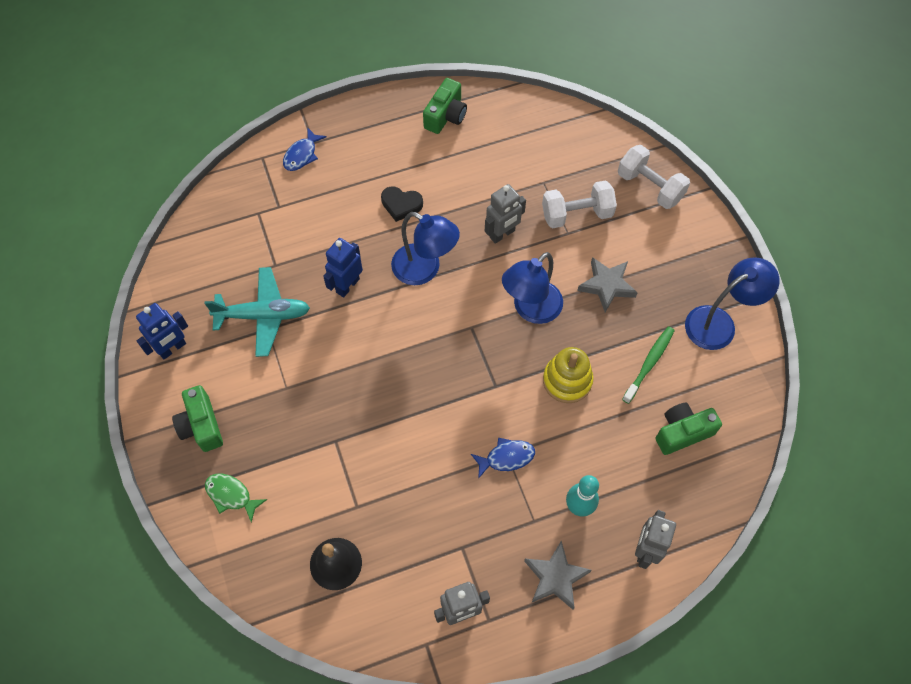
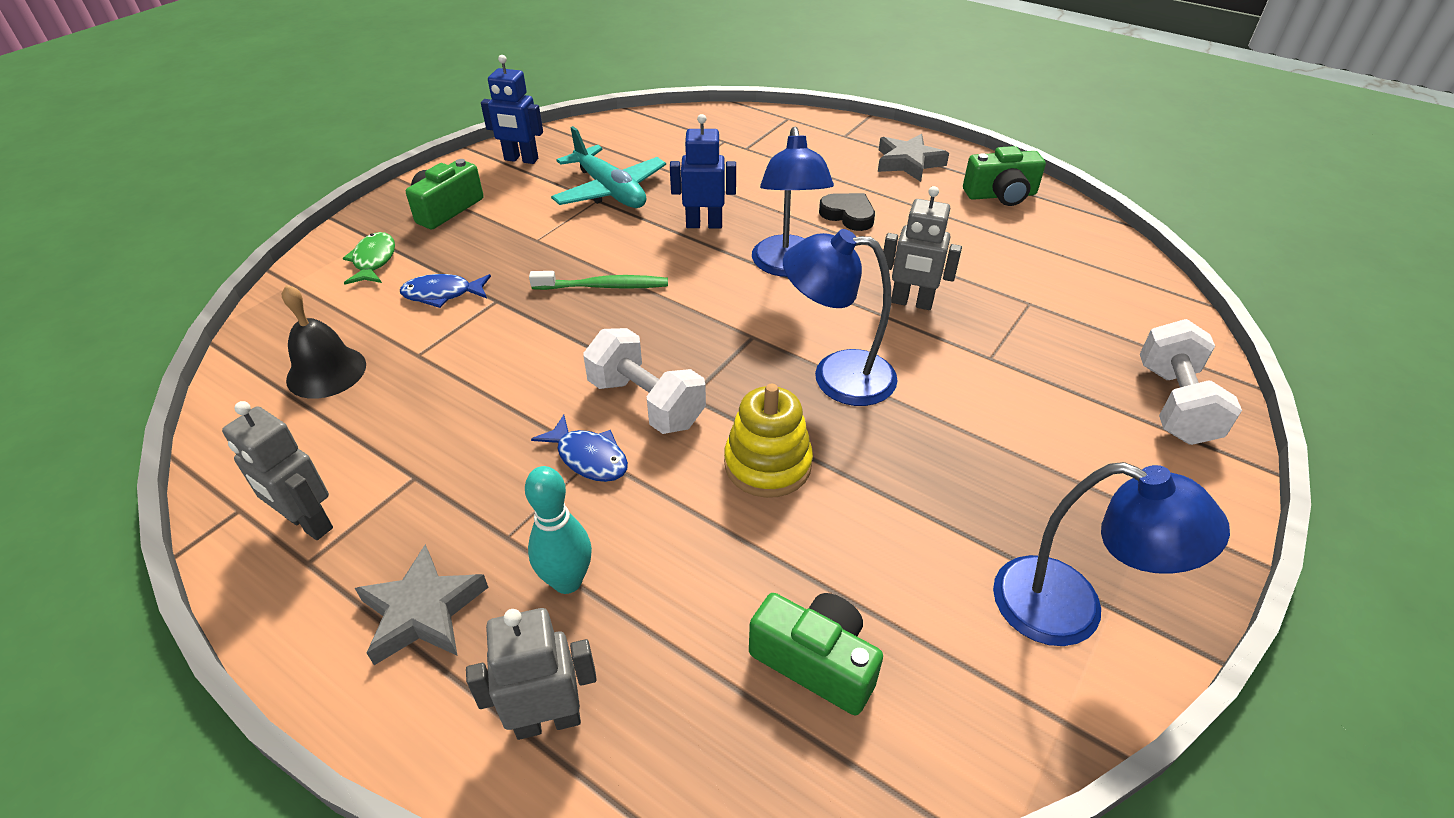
camera: 55 degrees right, 20 degrees down
(302, 155) = (821, 136): blue fish -> blue fish (442, 294)
(401, 205) = (848, 215): black heart -> black heart turned 150 degrees clockwise
(576, 214) = (1028, 352): white dumbbell -> white dumbbell (646, 403)
(607, 285) = (963, 434): grey star -> grey star (908, 162)
(649, 363) = (893, 549): green toothbrush -> green toothbrush (603, 286)

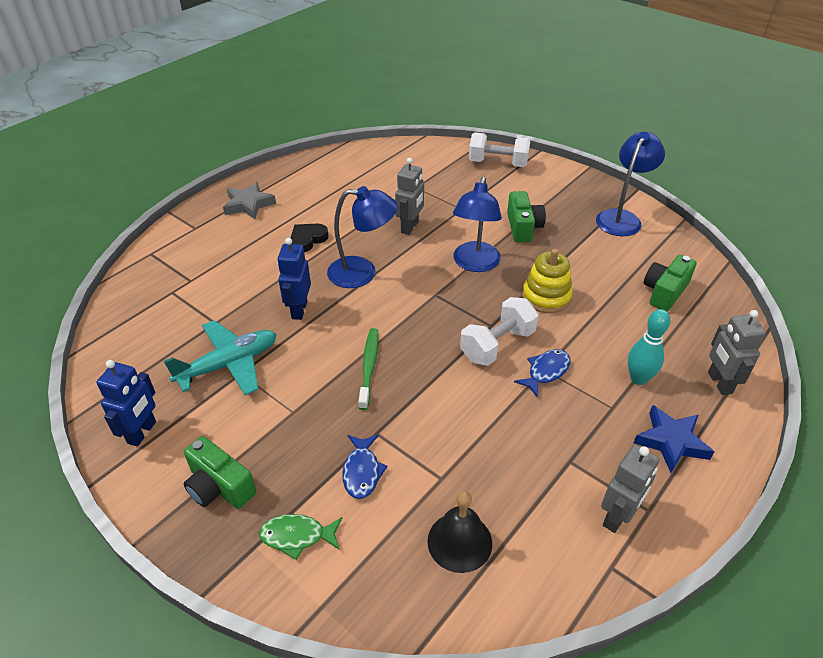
camera: 85 degrees left, 0 degrees up
(423, 611) = (671, 441): grey star -> blue star
(1001, 195) = (304, 176): green camera -> green camera (523, 227)

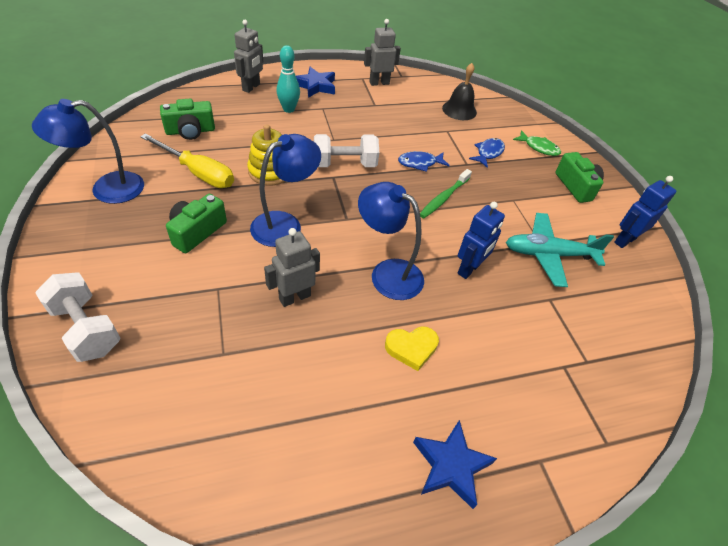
camera: 150 degrees left, 5 degrees up
(248, 204) = (451, 466): grey star -> blue star
(307, 239) = (411, 348): black heart -> yellow heart
(546, 372) = (334, 137): blue fish -> blue fish (420, 163)
(592, 262) = (198, 173): none -> yellow screwdriver

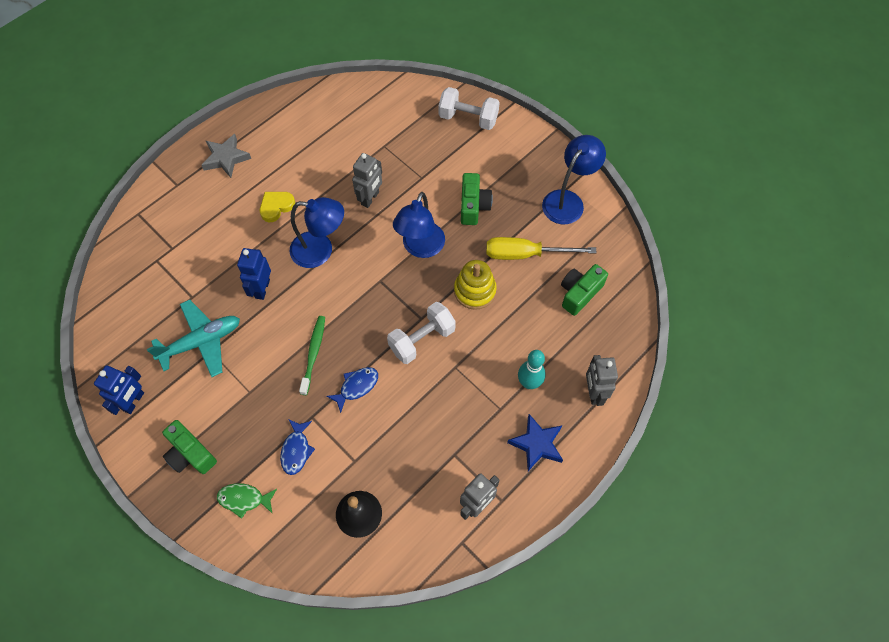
camera: 155 degrees right, 15 degrees up
(451, 466) = (226, 158): blue star -> grey star

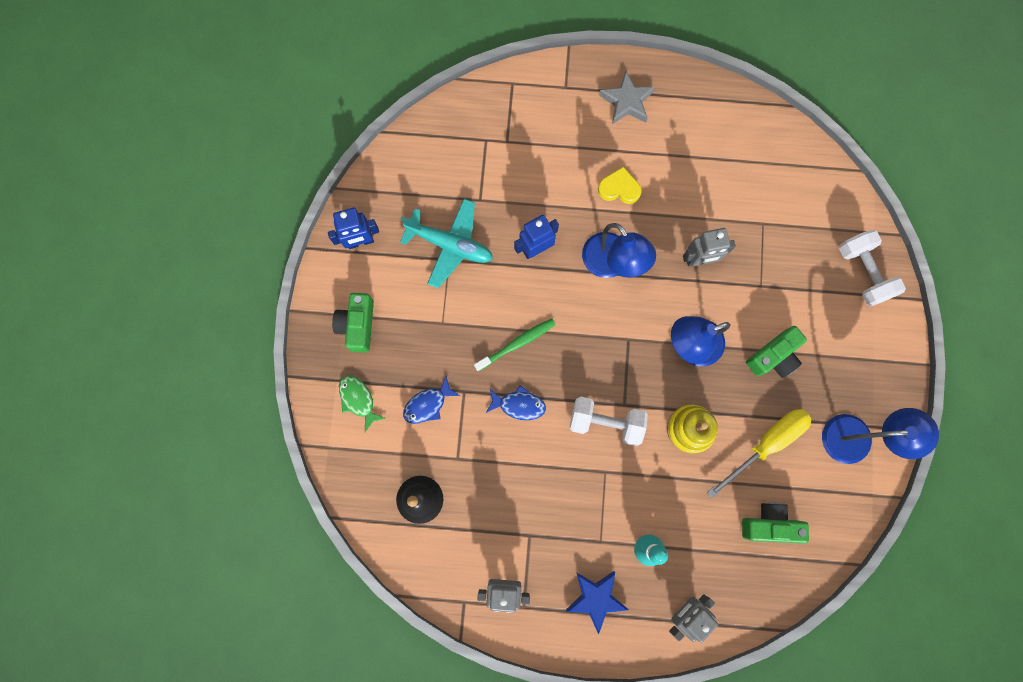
camera: 50 degrees right, 15 degrees up
(525, 254) = (766, 444): yellow screwdriver -> yellow screwdriver turned 90 degrees clockwise

